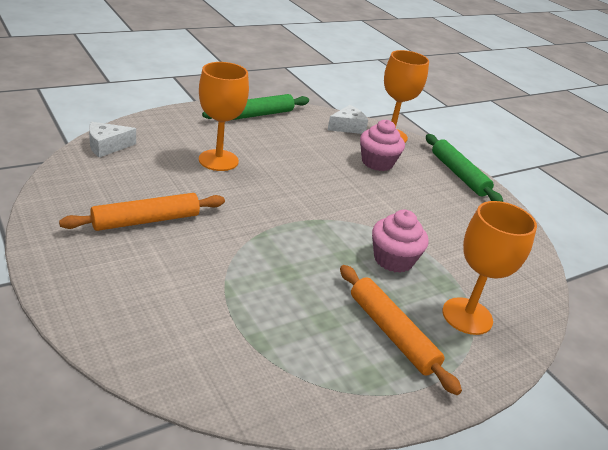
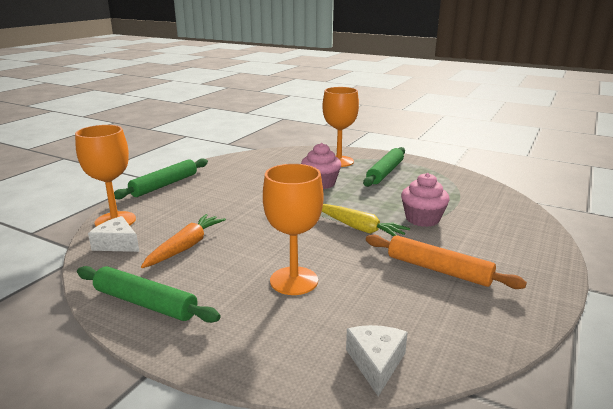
camera: 115 degrees left, 10 degrees down
(107, 146) = (376, 363): white cheese -> white cheese turned 120 degrees counterclockwise
(260, 225) = (359, 228): none -> yellow carrot
(315, 145) = (185, 247): none -> orange carrot
(377, 162) = (186, 214): pink cupcake -> pink cupcake (422, 219)
(391, 333) = (385, 172): orange rolling pin -> green rolling pin

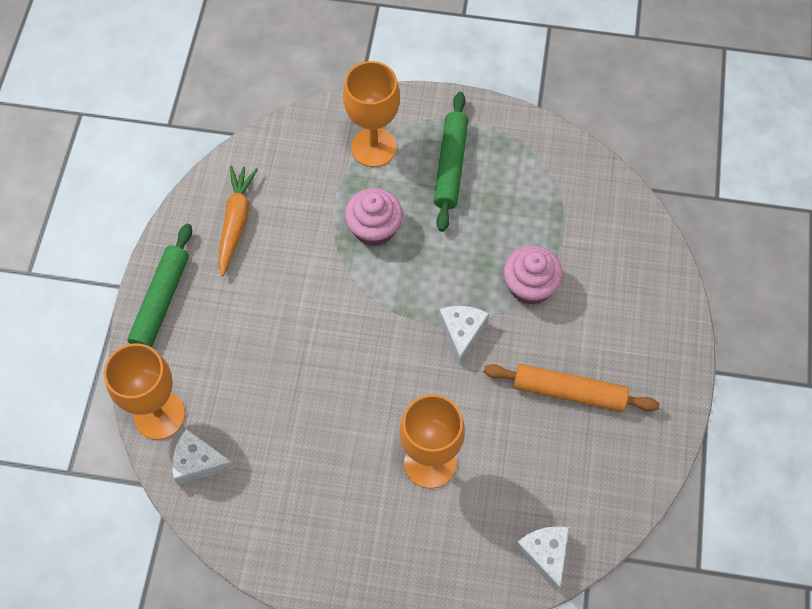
camera: 20 degrees left, 40 degrees up
(145, 303) = (300, 551): green rolling pin -> none
(185, 247) = (282, 441): orange carrot -> orange carrot (236, 222)
(359, 228) = (462, 332): yellow carrot -> white cheese

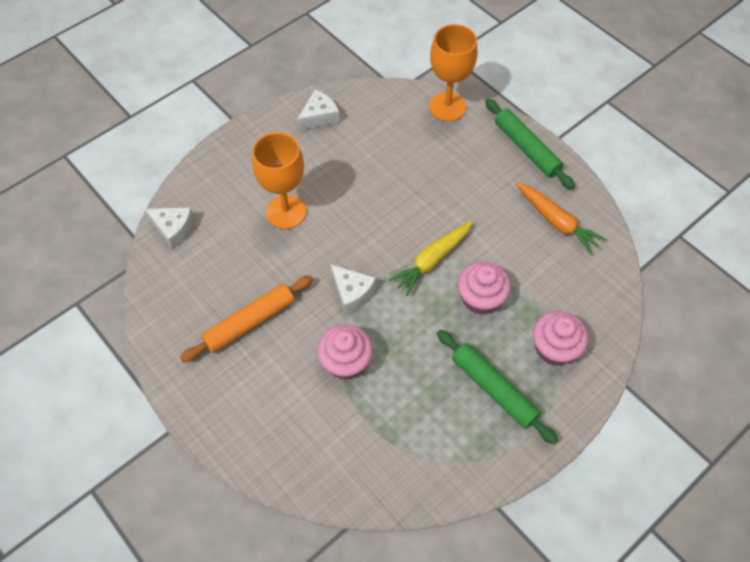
camera: 130 degrees right, 5 degrees down
(198, 462) = (400, 107): white cheese -> white cheese (319, 117)
(368, 292) = (432, 260): none -> yellow carrot
(373, 147) = (554, 348): orange goblet -> pink cupcake

